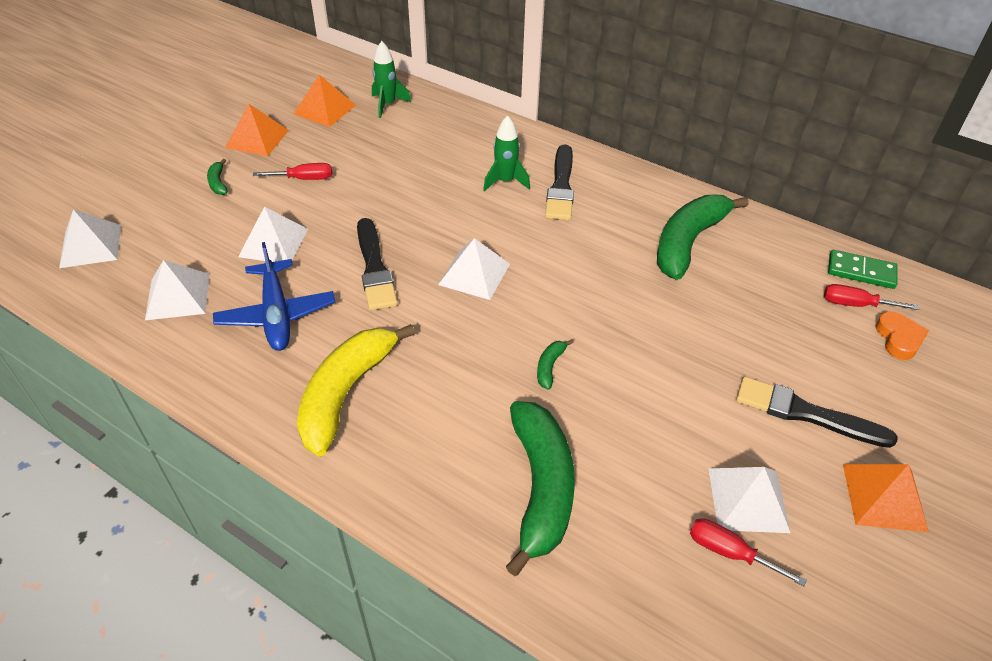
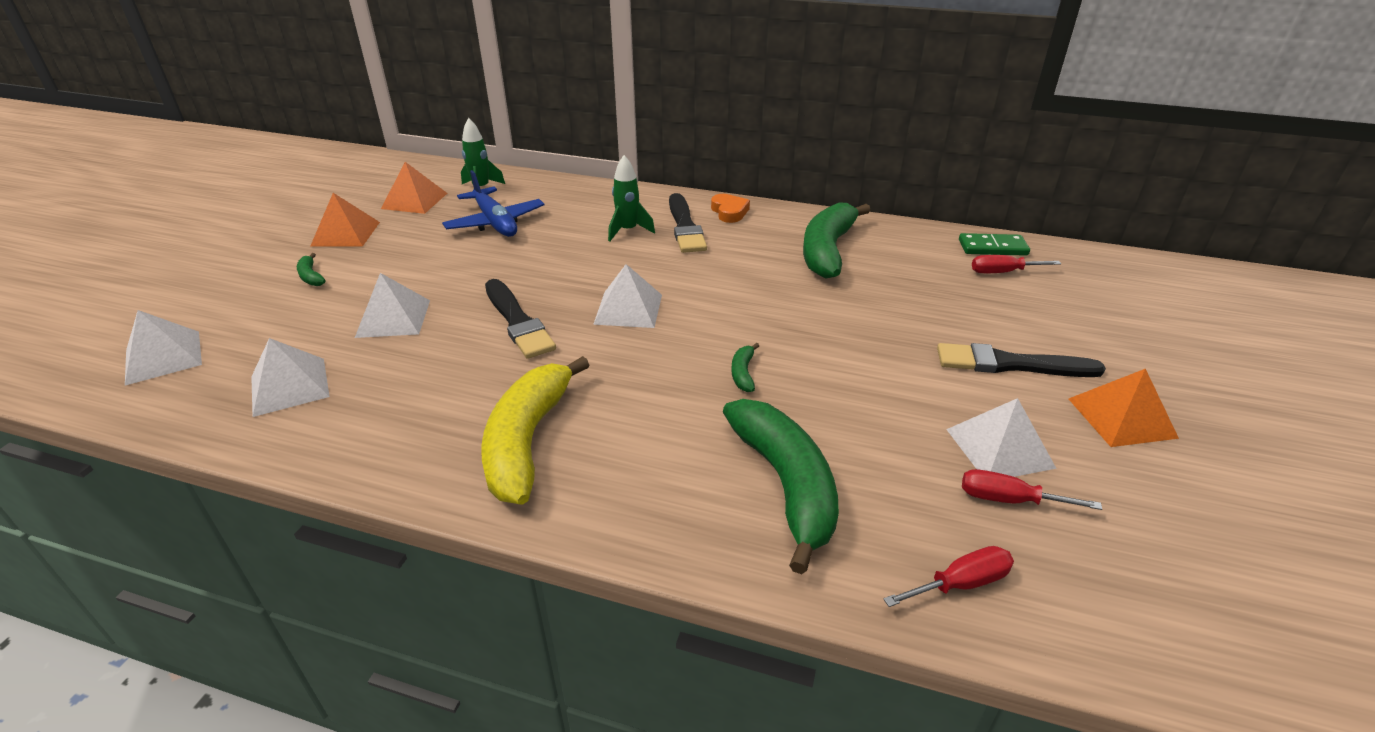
camera: 15 degrees left, 10 degrees down
(277, 314) = (418, 382): blue plane -> blue plane (495, 223)
(304, 179) = (411, 259): red screwdriver -> red screwdriver (960, 583)
(898, 339) = (1055, 291): orange heart -> orange heart (729, 212)

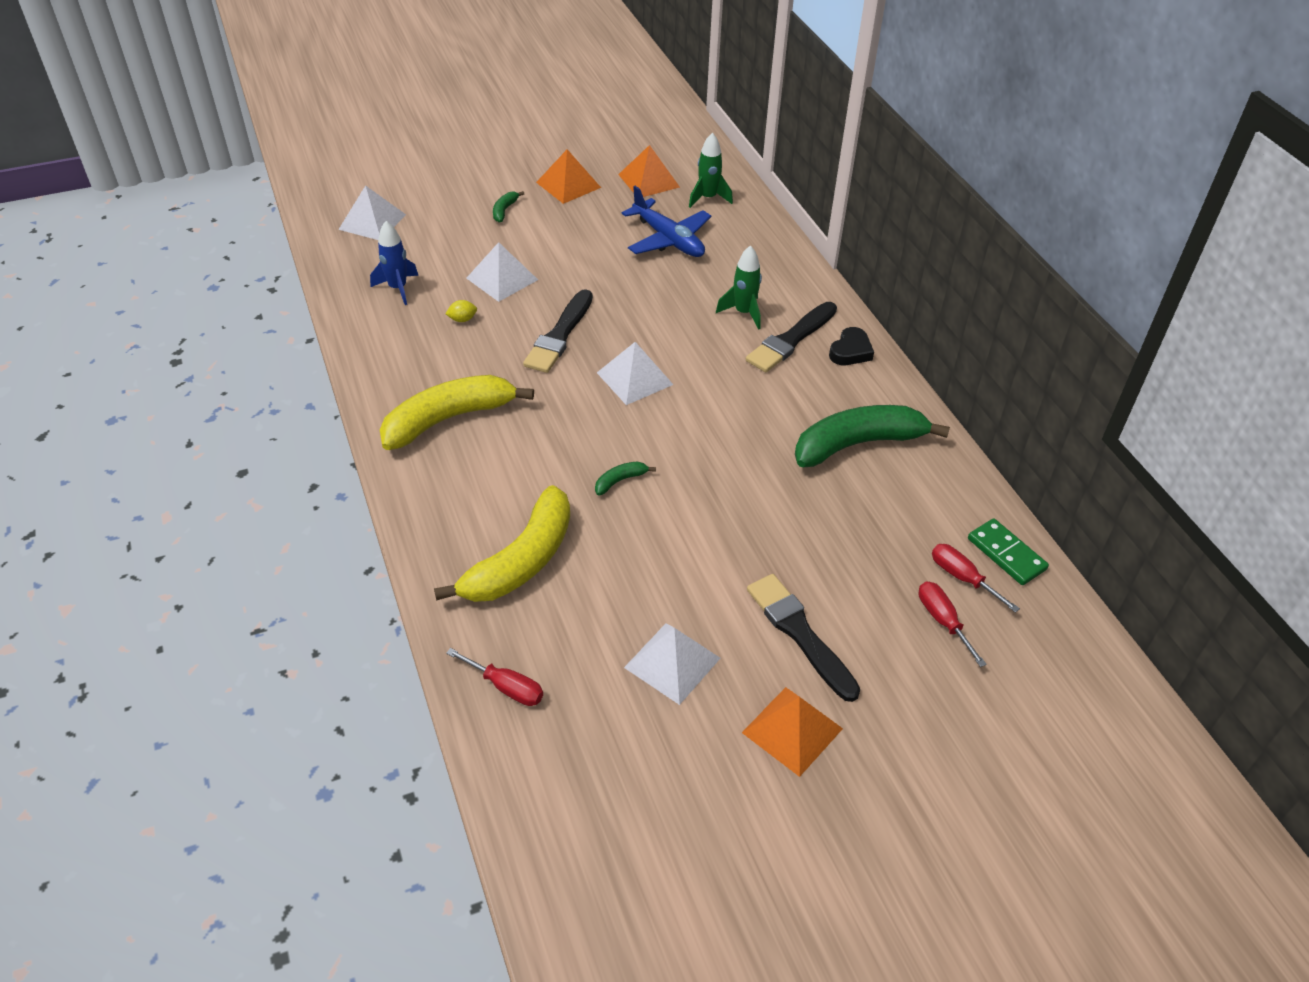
camera: 50 degrees right, 10 degrees up
(289, 386) = (398, 288): white pyramid -> blue rocket
(405, 366) = (462, 319): none -> yellow lemon
(495, 223) = (669, 239): blue plane -> blue plane turned 60 degrees counterclockwise
(729, 212) = (850, 351): orange heart -> black heart
(785, 484) = (521, 560): green banana -> yellow banana
(1008, 500) = (615, 686): red screwdriver -> red screwdriver (942, 621)

